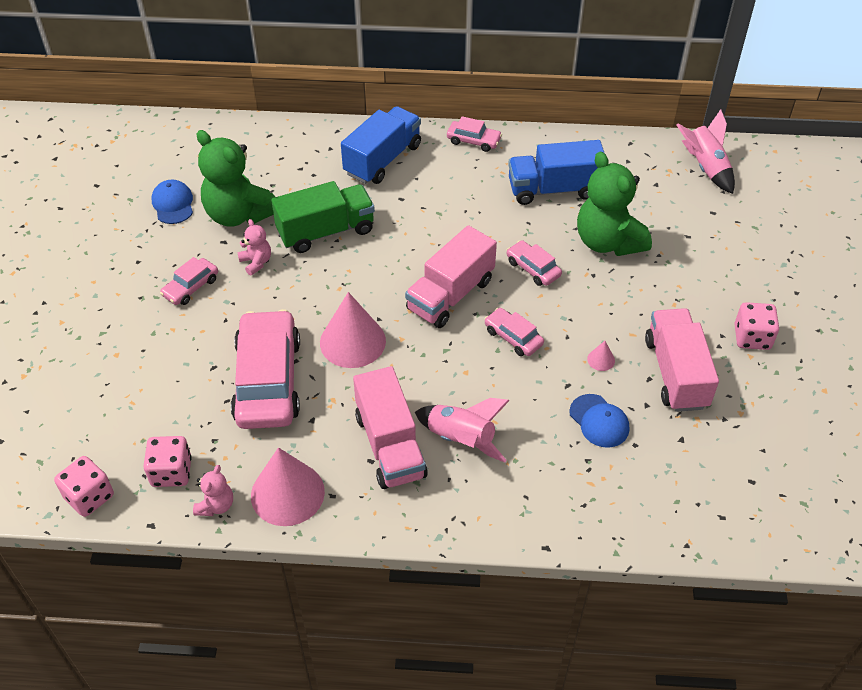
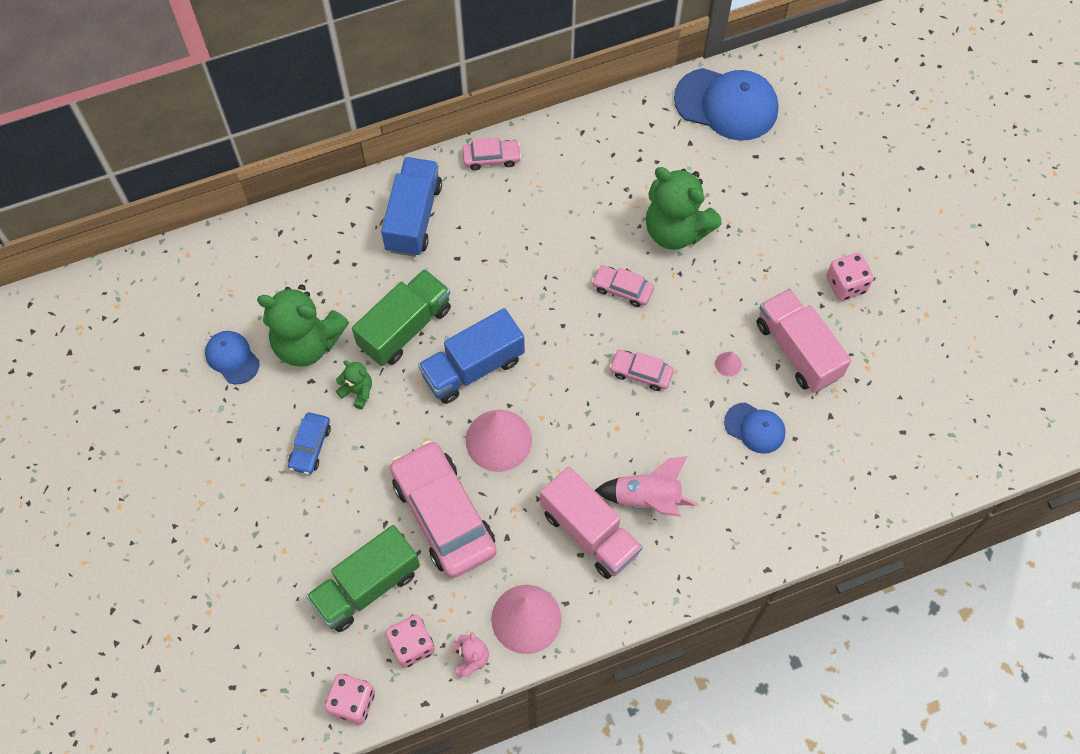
camera: 25 degrees left, 15 degrees up
(165, 409) = (367, 586): none -> green truck
(191, 287) = (310, 446): pink car -> blue car
(256, 262) = (357, 391): pink teddy bear -> green teddy bear
(450, 295) = (561, 351): pink truck -> none
(554, 189) = (598, 187): blue truck -> blue truck (473, 367)
(705, 168) = (726, 104): pink rocket -> blue cap

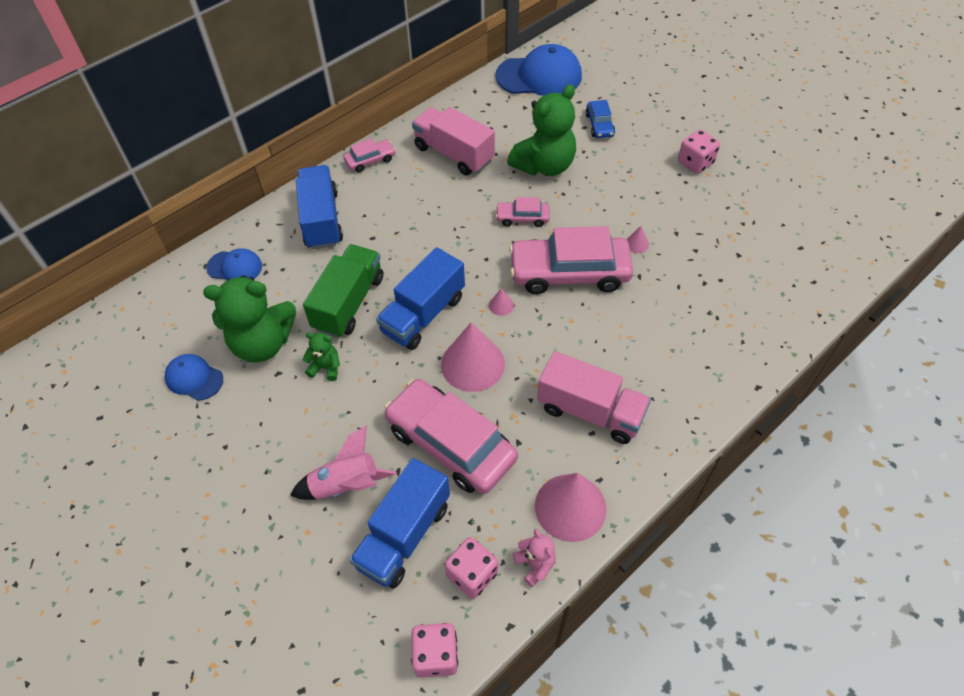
camera: 20 degrees left, 10 degrees down
(310, 446) = (298, 428): blue car -> blue car (599, 125)
(367, 586) = (404, 535): green truck -> blue truck
(554, 385) = (501, 305): none -> pink cone
(641, 373) = (569, 273): pink car -> pink car, size x2.12
(647, 498) = (626, 366): pink rocket -> pink rocket (346, 485)
(676, 230) = (544, 165): green teddy bear -> green teddy bear turned 60 degrees counterclockwise
(755, 428) = (684, 283): blue cap -> blue cap (235, 267)
(797, 350) = (685, 217): pink truck -> pink truck (454, 154)

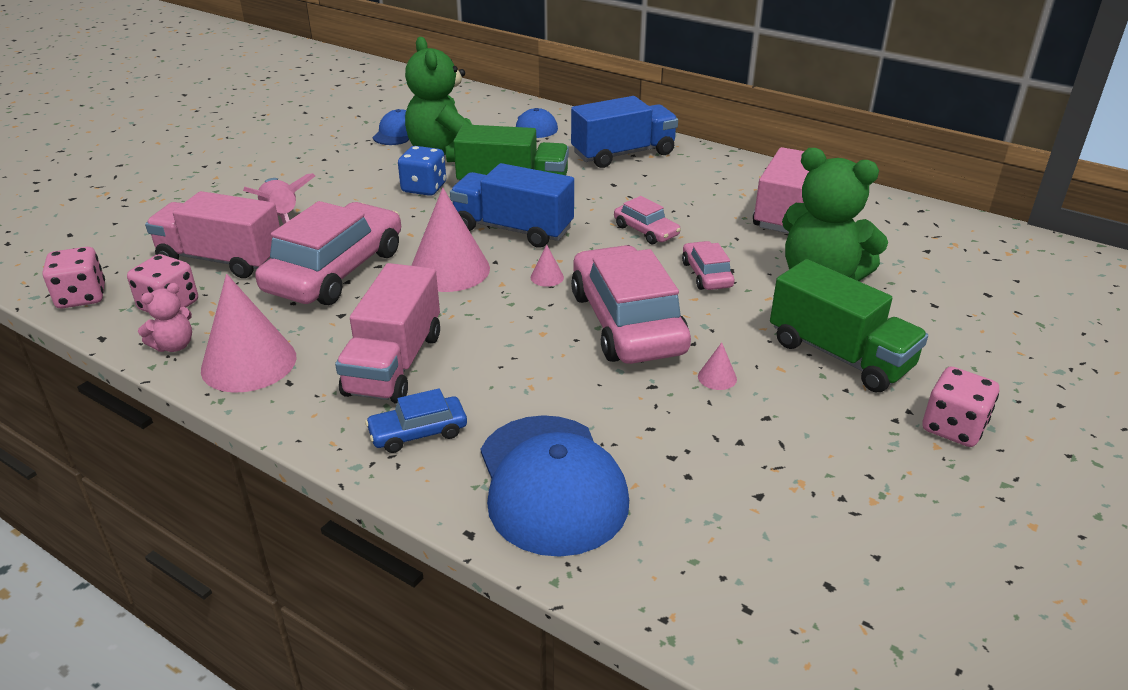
camera: 75 degrees right, 20 degrees down
(325, 367) = (424, 188): green teddy bear -> blue dice
(370, 160) = (733, 164): pink car -> pink car (646, 231)
(404, 535) = (221, 260): blue truck -> pink truck
(539, 76) = (1007, 254): blue cap -> blue cap (551, 484)
(599, 125) = (952, 318): blue car -> blue car (418, 432)
(625, 184) = (839, 355): none -> green truck

